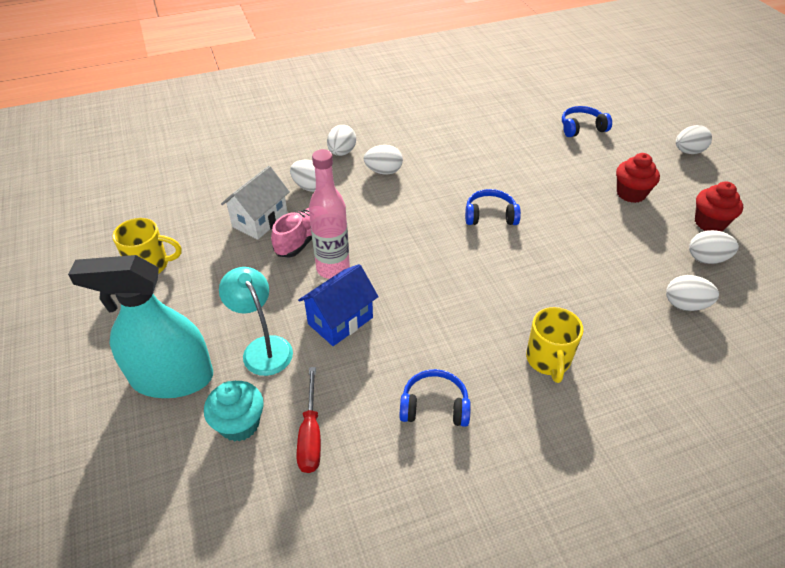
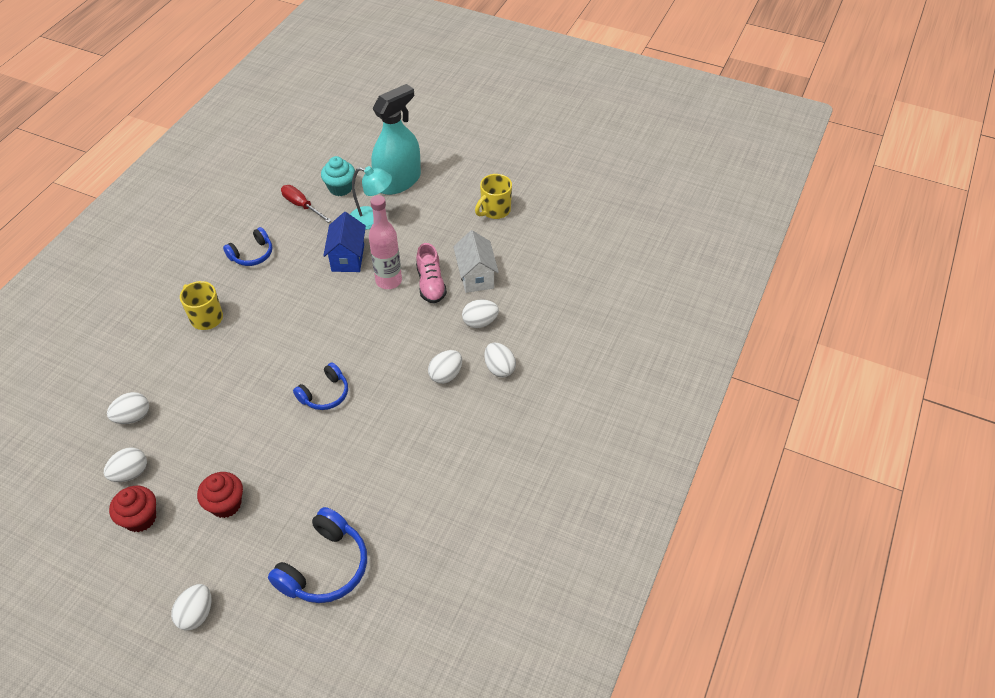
camera: 135 degrees right, 5 degrees up
(582, 128) = (324, 567): blue headphones -> blue headphones, size x1.59

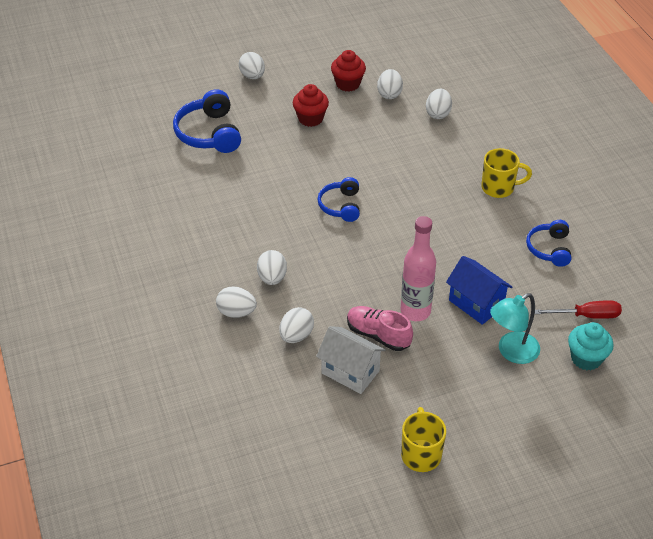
camera: 135 degrees right, 5 degrees down
(398, 181) = (551, 409): turquoise spray bottle -> none

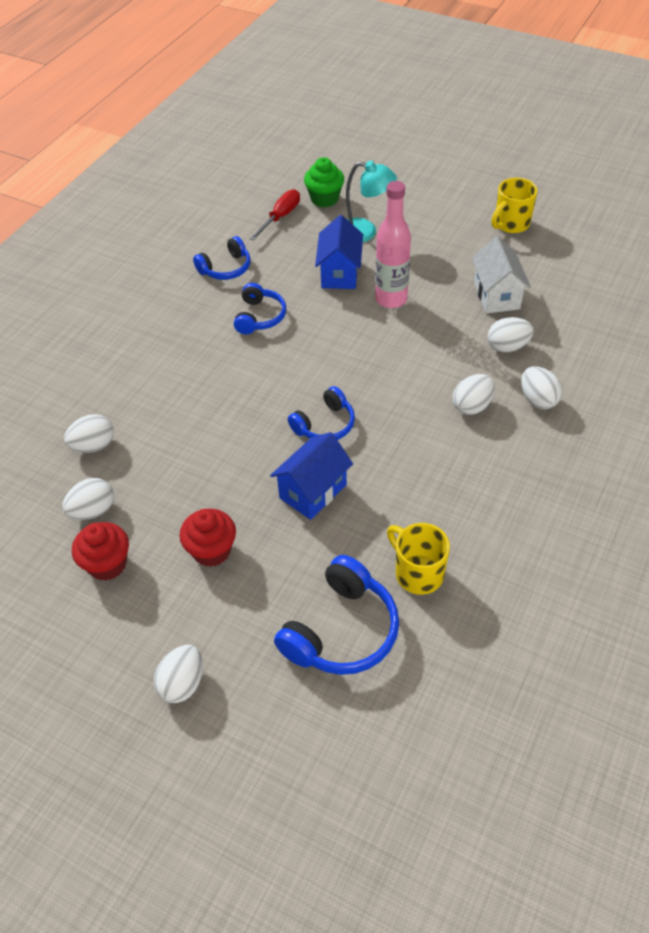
camera: 130 degrees left, 5 degrees up
(300, 172) = (313, 491): none -> blue house
(378, 335) = (442, 303): pink shoe -> none
(474, 235) = (259, 317): none -> blue headphones
(499, 188) = (175, 336): yellow mug -> yellow mug (417, 573)
(586, 316) = (280, 217): red screwdriver -> red screwdriver turned 75 degrees clockwise
(586, 358) = (324, 199): turquoise cupcake -> green cupcake

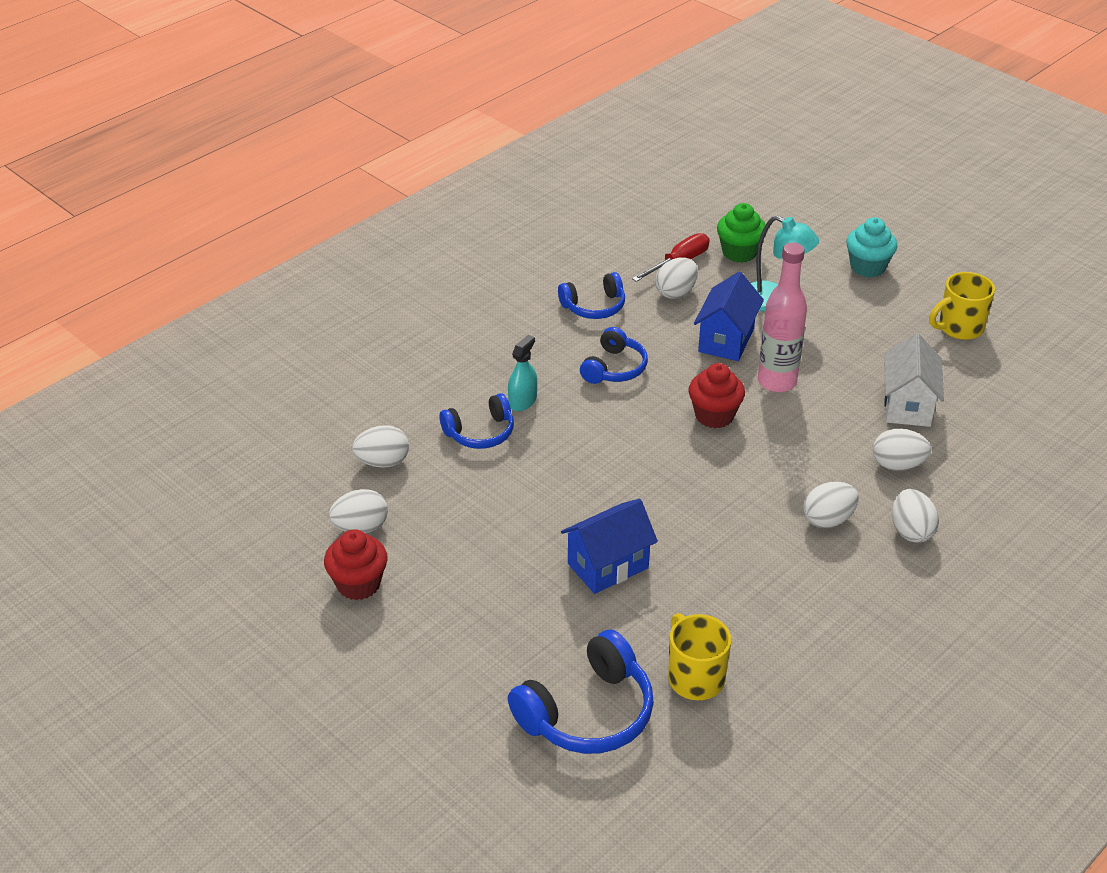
camera: 15 degrees right, 10 degrees down
(182, 683) = (399, 719): white egg -> white egg (676, 292)
(194, 363) = (522, 401): none -> turquoise spray bottle
(211, 550) = (474, 598): red cupcake -> red cupcake (714, 415)
(325, 424) = (647, 500): blue headphones -> blue headphones (480, 432)
(425, 190) = (867, 267): none -> turquoise cupcake

